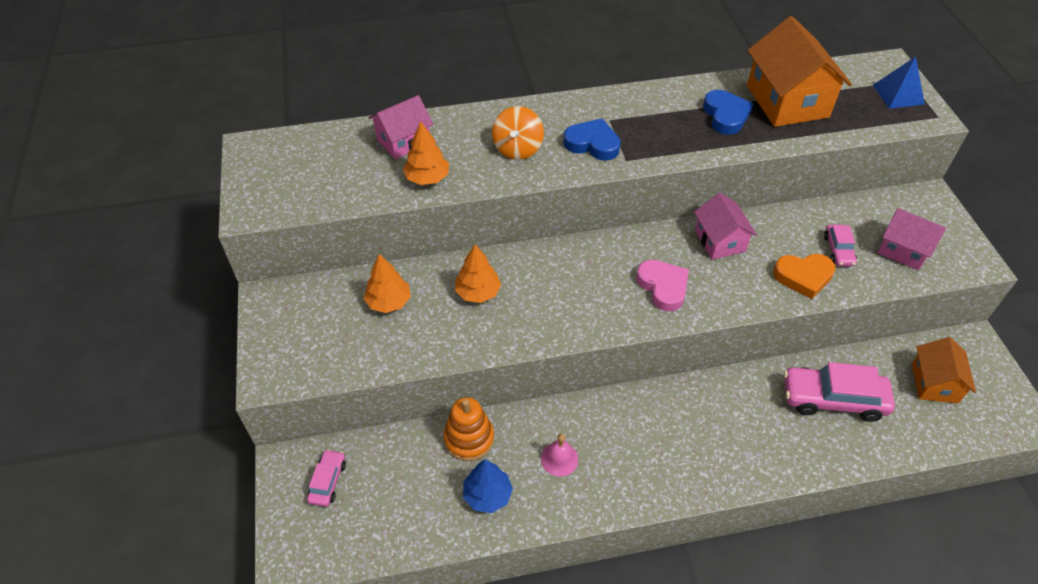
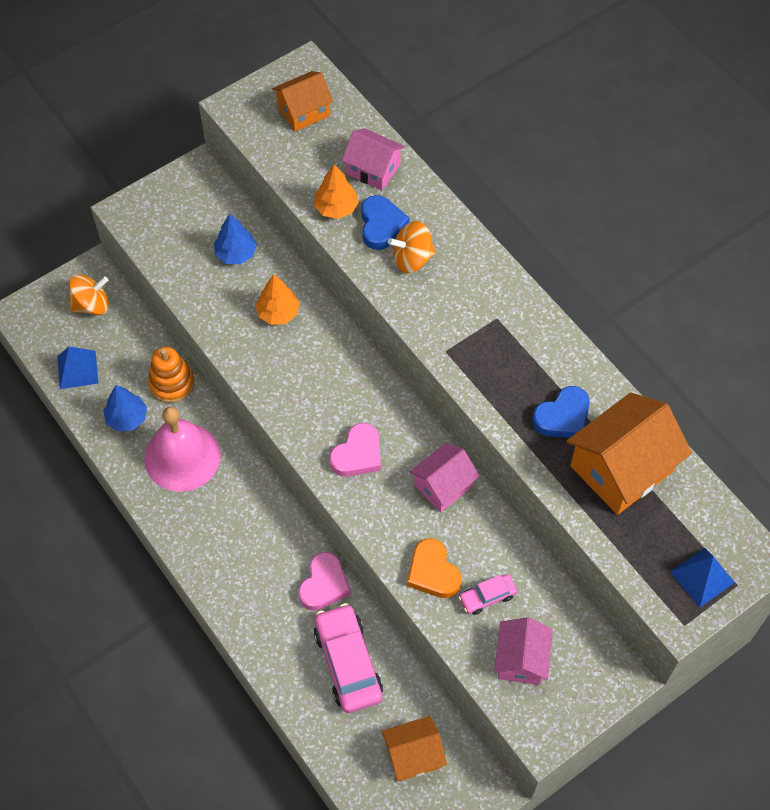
camera: 65 degrees right, 10 degrees up
(300, 164) = (303, 111): none -> orange house
(328, 481) = (92, 305): pink car -> orange spinning top
(389, 302) = (236, 253): orange tree -> blue tree
(400, 524) = (77, 369): none -> blue pyramid
(559, 459) = (182, 457): pink bell -> pink bell, size x2.22
(592, 144) = (453, 316): blue heart -> blue heart (381, 225)
(747, 389) = (324, 584): none -> pink heart

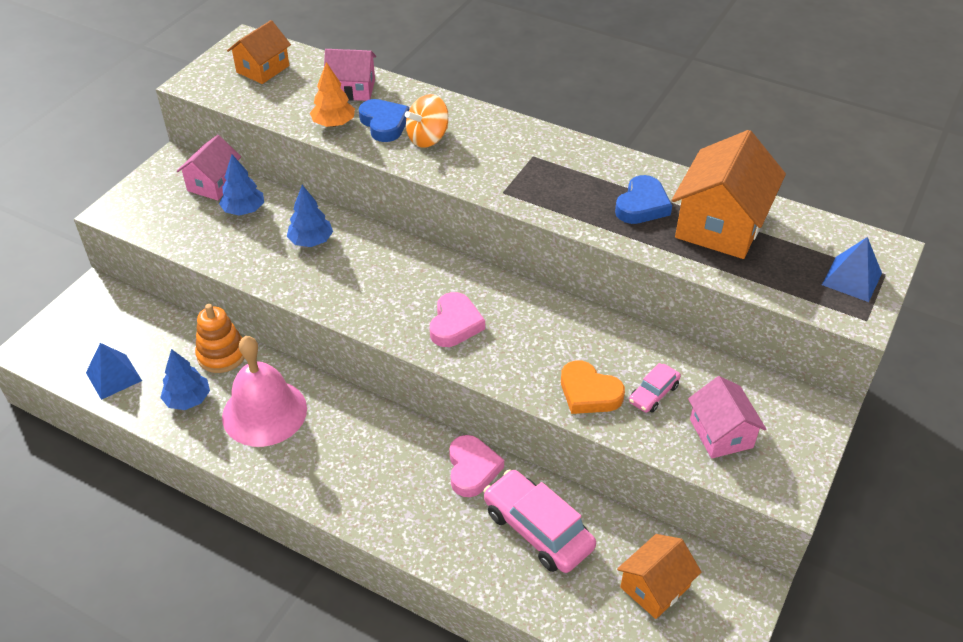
camera: 25 degrees left, 15 degrees down
(92, 305) = (105, 318): orange spinning top -> none
(278, 313) = (311, 241): orange tree -> blue tree
(443, 485) = (552, 320): pink house -> pink house (214, 184)

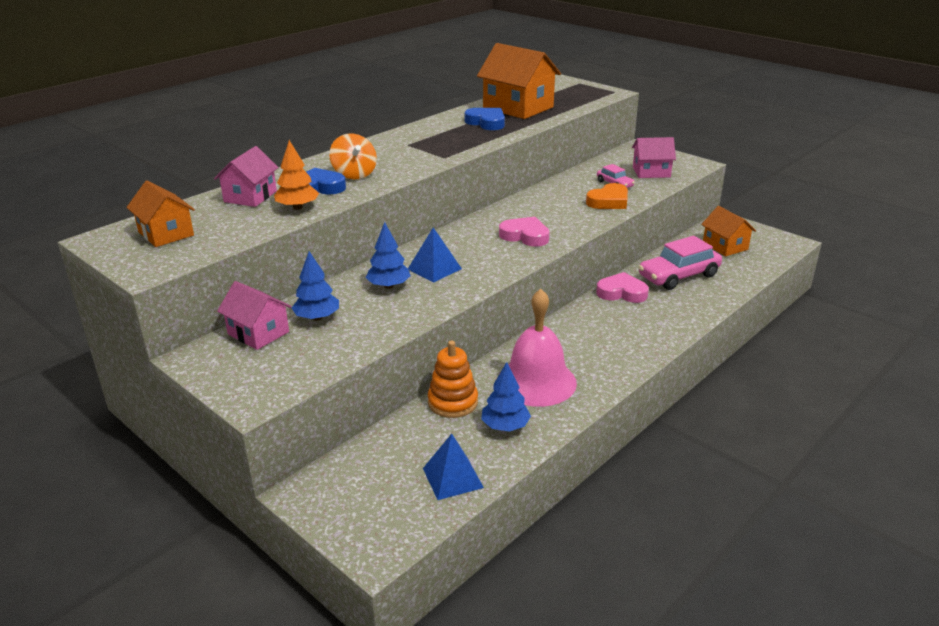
camera: 75 degrees left, 15 degrees down
(852, 279) = (581, 89): blue pyramid -> blue pyramid (434, 269)

